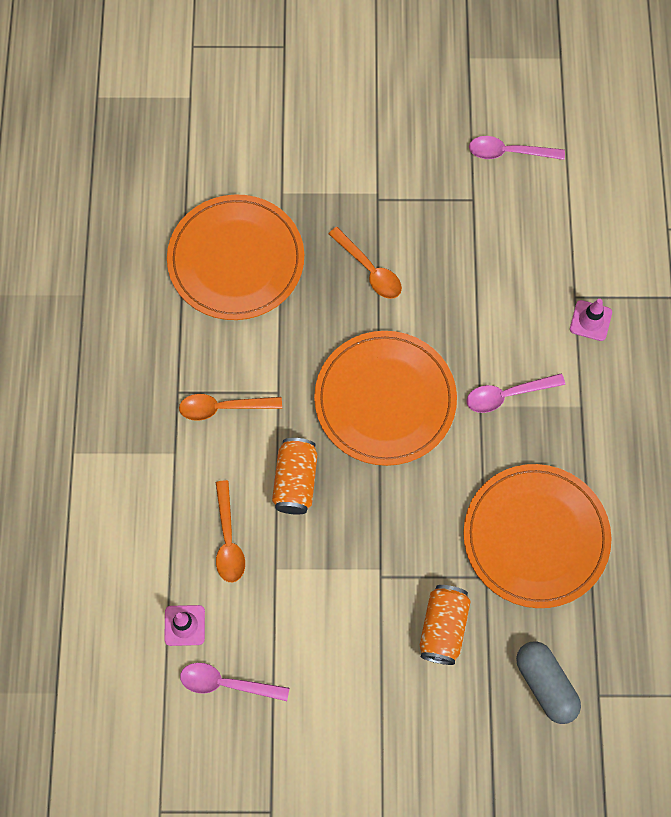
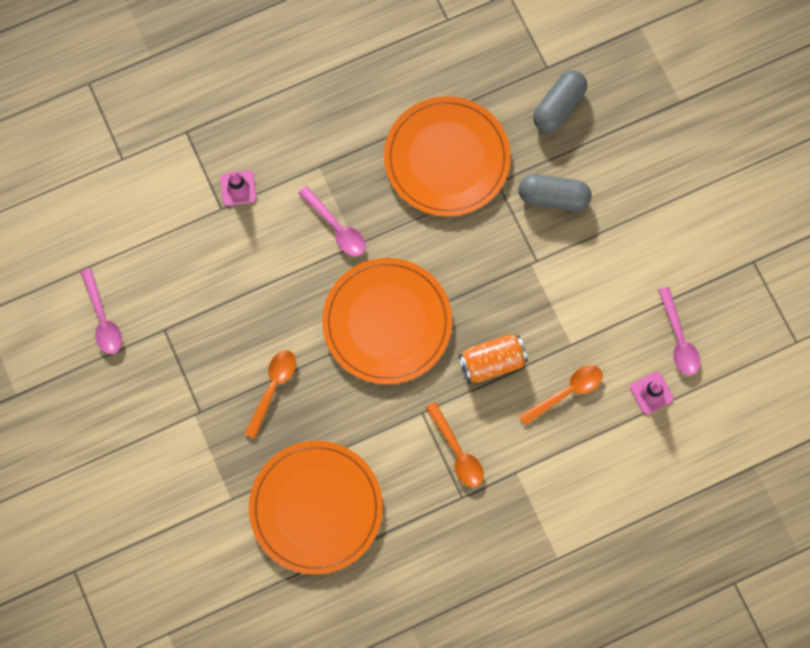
camera: 115 degrees left, 5 degrees up
(443, 628) = (553, 197): orange can -> grey capsule

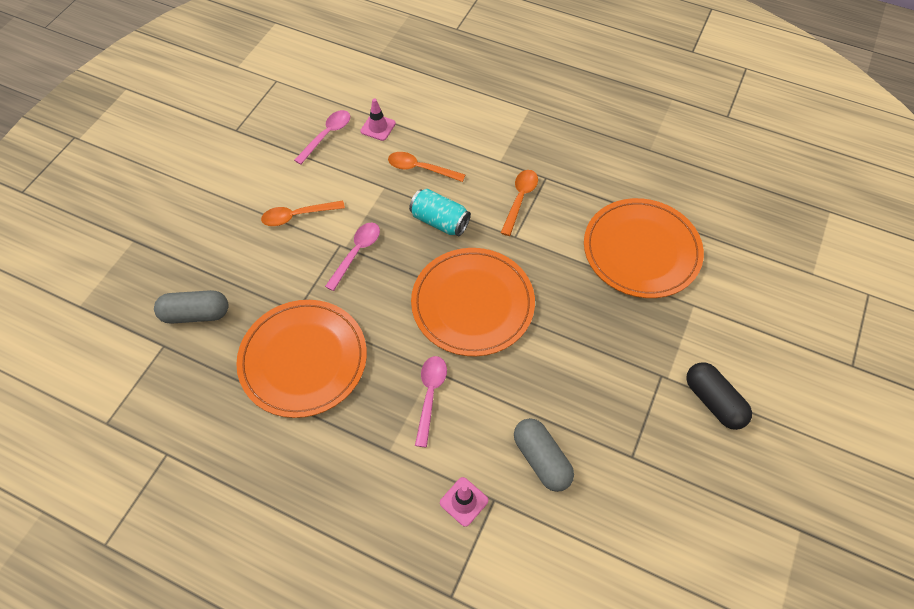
camera: 130 degrees left, 15 degrees down
(103, 319) = (673, 515): pink spoon -> pink spoon (356, 253)
(147, 430) = (713, 401): none -> black capsule
(273, 388) = (593, 340): orange spoon -> orange spoon (297, 216)
(492, 362) = (440, 221): orange can -> turquoise can
(553, 197) = (279, 267): grey capsule -> grey capsule (541, 459)

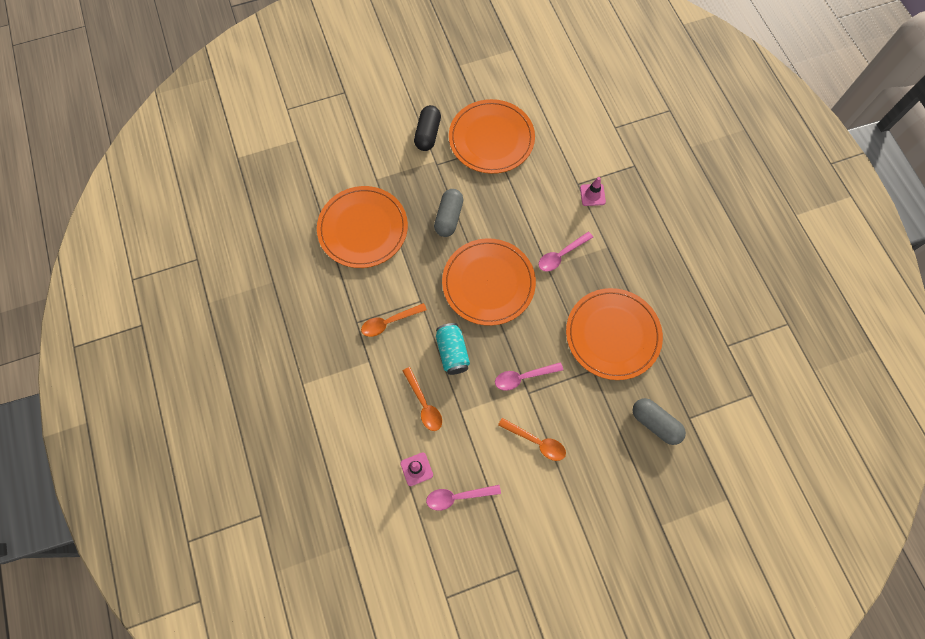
camera: 135 degrees left, 10 degrees up
(541, 459) = (537, 180): grey capsule -> grey capsule (449, 217)
(646, 463) = (491, 139): none -> orange plate

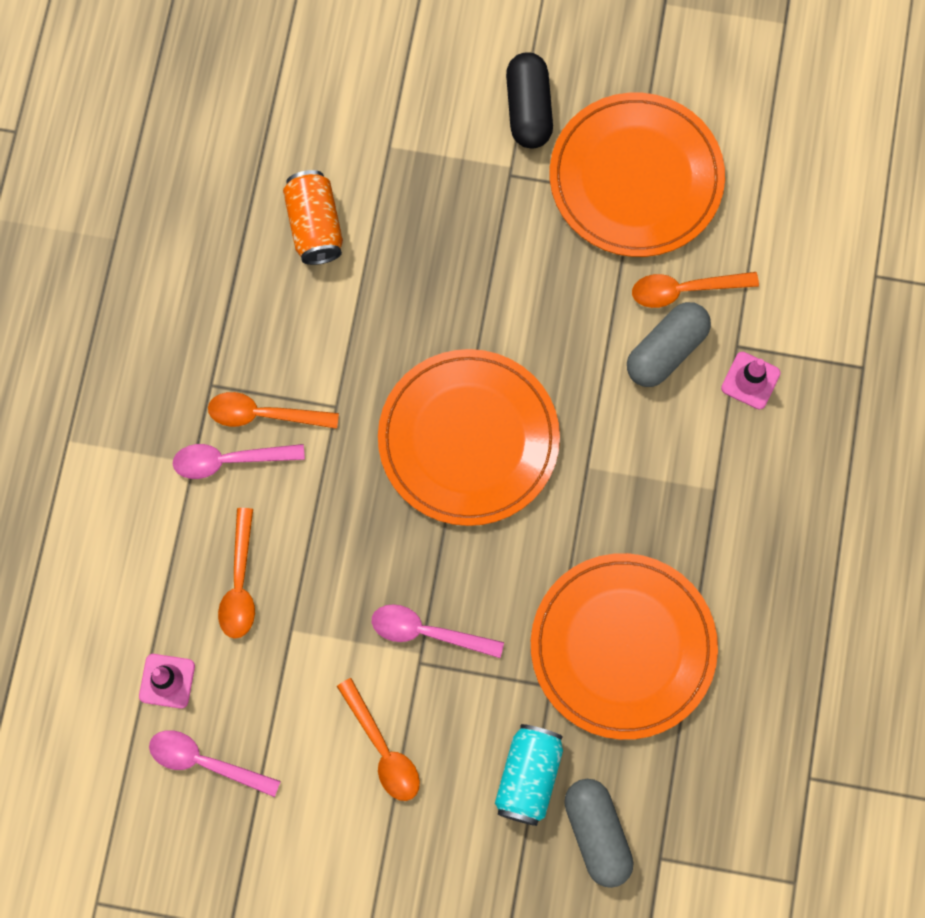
camera: 30 degrees right, 5 degrees up
(363, 229) = (315, 226): orange plate -> orange can
(428, 134) = (528, 109): black capsule -> black capsule turned 45 degrees counterclockwise
(449, 217) = (472, 285): grey capsule -> grey capsule (666, 351)
(452, 352) = (336, 524): turquoise can -> turquoise can (528, 777)
(541, 173) = (684, 290): none -> orange spoon
(561, 255) = (624, 459): pink spoon -> pink spoon (229, 460)

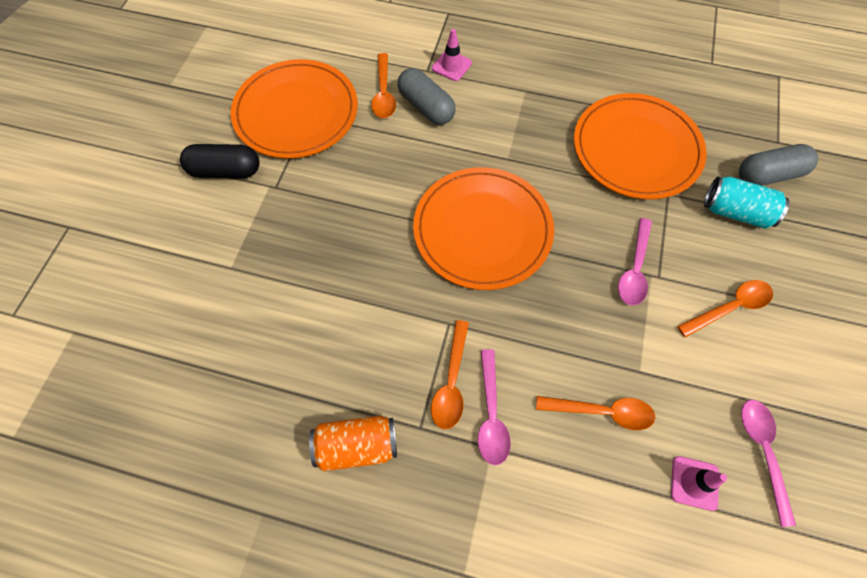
camera: 85 degrees left, 10 degrees down
(205, 762) = (762, 451): pink spoon -> pink spoon turned 150 degrees clockwise
(315, 226) = (287, 329): orange can -> orange can (356, 446)

